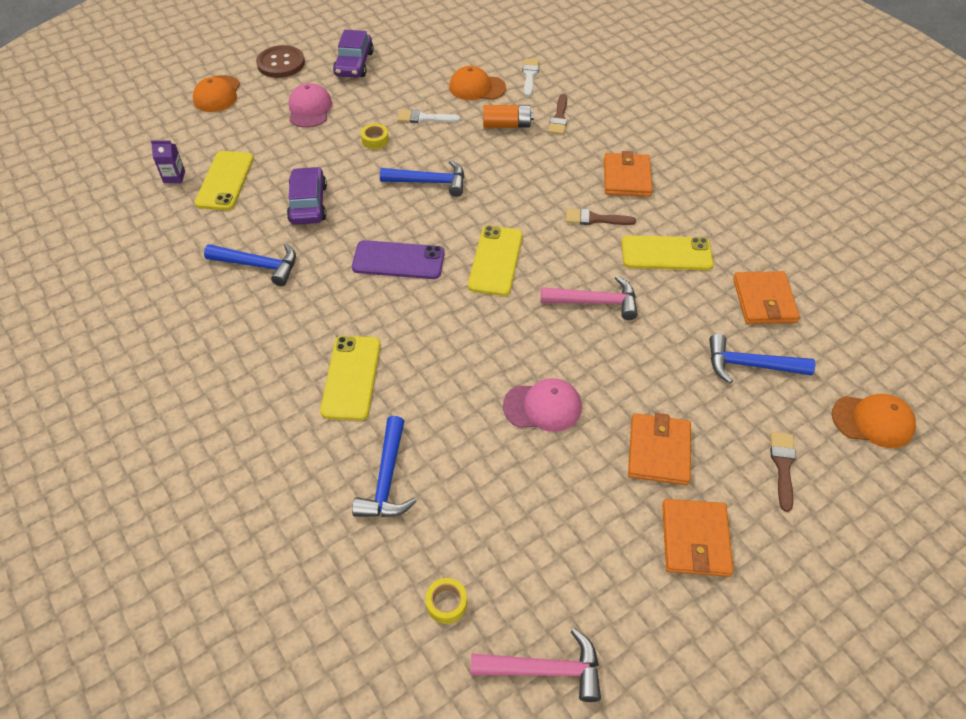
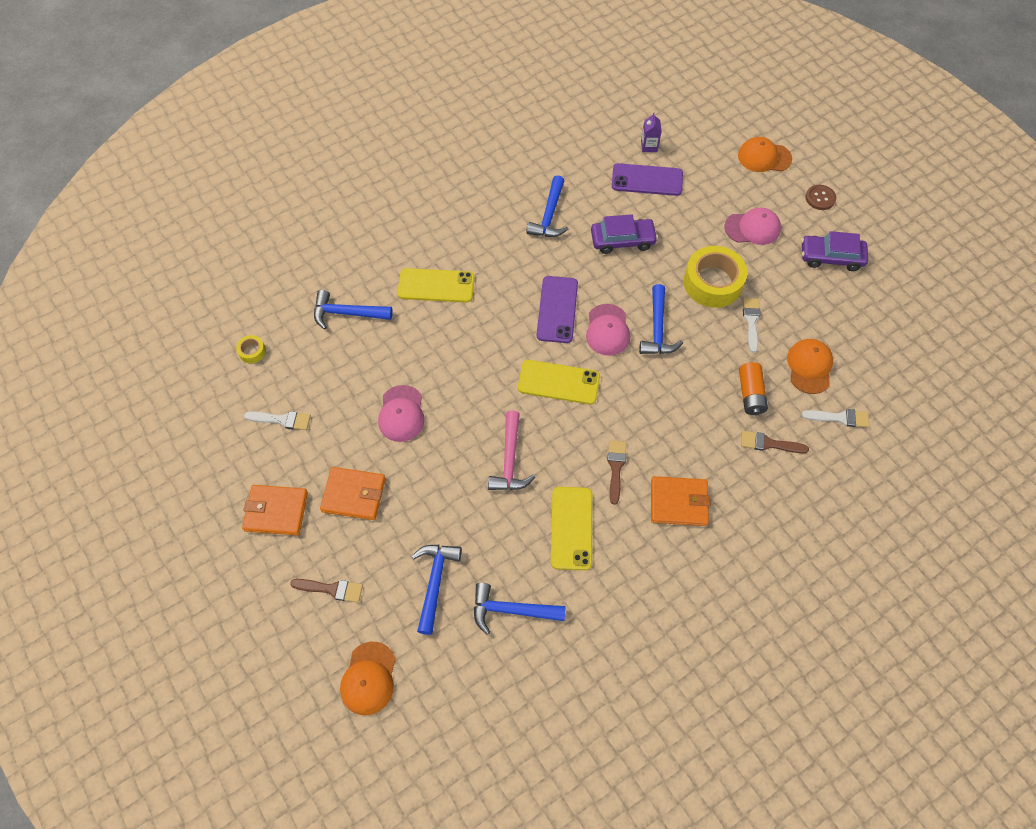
camera: 90 degrees right, 10 degrees up
(225, 181) = (647, 180): yellow phone -> purple phone
(281, 63) = (820, 198): brown button -> brown button, size x0.64
(375, 140) = (712, 283): yellow tape -> yellow tape, size x2.28
(429, 220) = (607, 330): none -> pink cap
(545, 669) = (200, 407): pink hammer -> none
(559, 547) = (282, 420): none -> white brush
(764, 300) = (511, 610): orange wallet -> blue hammer

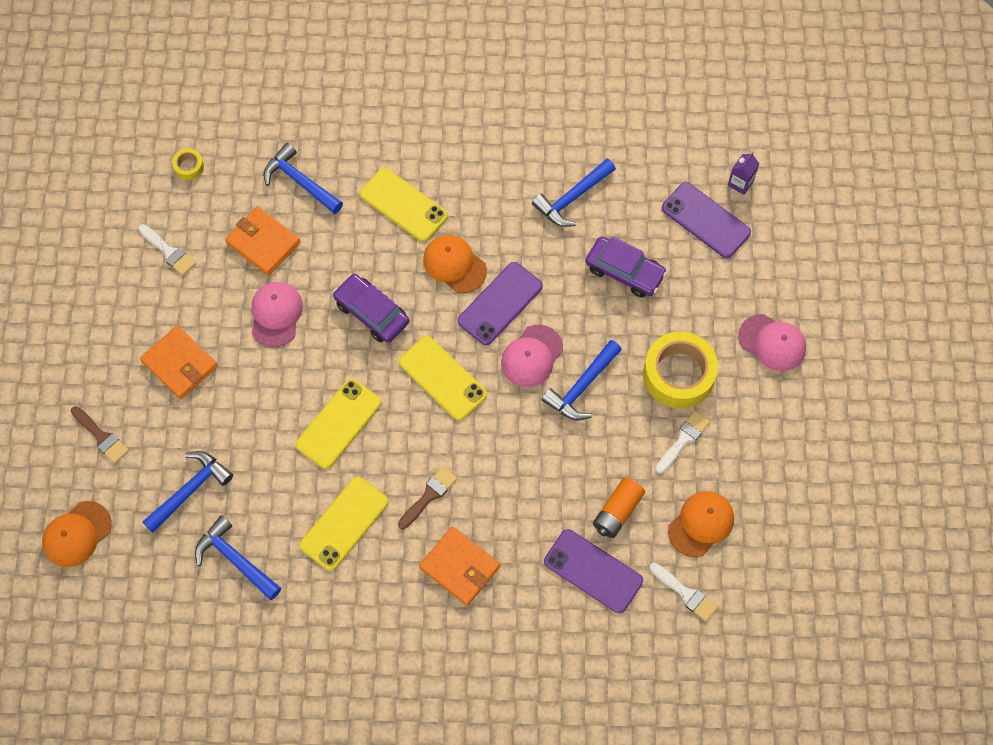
camera: 35 degrees right, 5 degrees up
(276, 511) = (105, 335): orange wallet -> orange wallet (263, 242)
(401, 414) = (276, 314): pink cap -> pink cap turned 150 degrees clockwise
(510, 460) = (338, 424): pink hammer -> yellow phone
(764, 157) = (856, 271): orange cap -> orange cap (454, 264)
(769, 444) = (593, 571): brown brush -> purple phone
(820, 198) = (876, 355): brown button -> none
(831, 257) = (828, 427): purple car -> purple car (371, 313)

